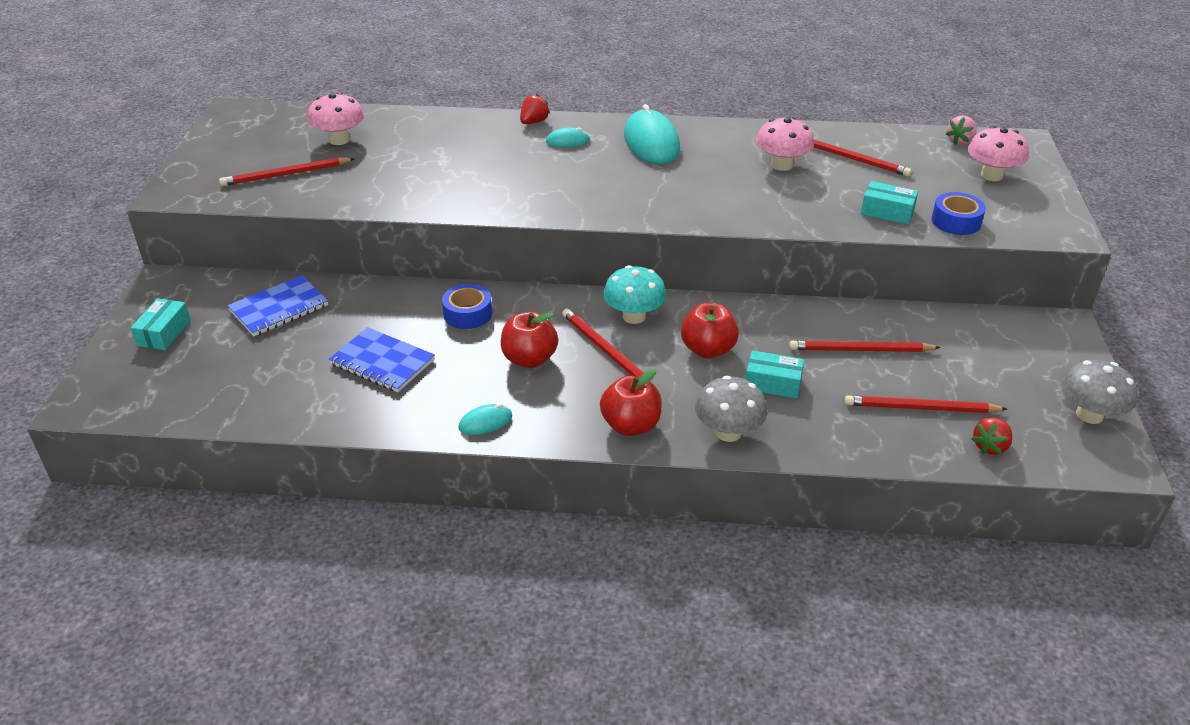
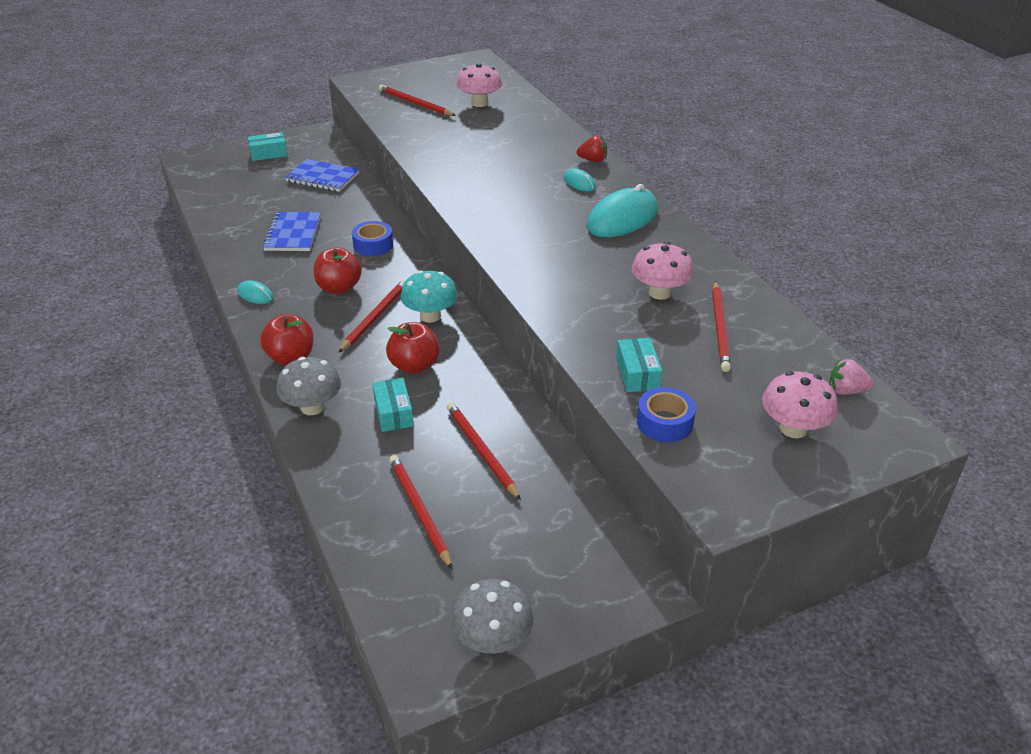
camera: 60 degrees right, 0 degrees up
(990, 446) = (391, 571): red strawberry -> none

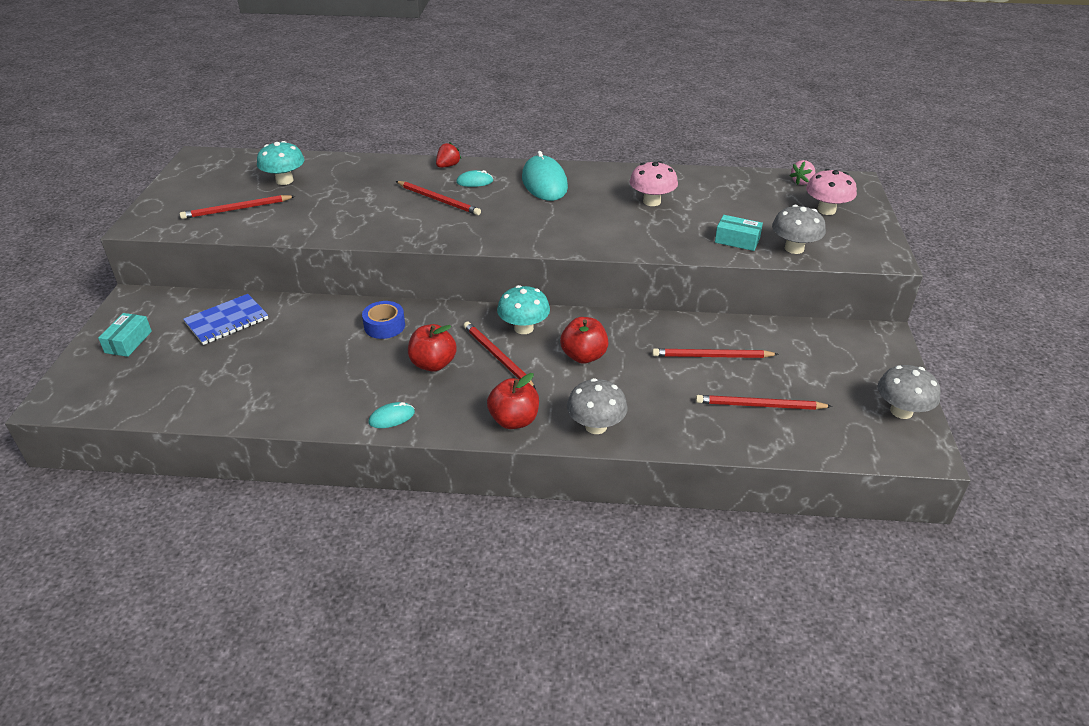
camera: 60 degrees left, 0 degrees up
(293, 233) = (309, 366): blue notebook -> none
(393, 413) = (636, 384): turquoise box -> none
(479, 103) = (284, 180): pink mushroom -> turquoise mushroom
(664, 422) = (794, 248): blue tape -> grey mushroom
(720, 328) = (710, 196): red pencil -> red pencil (438, 200)

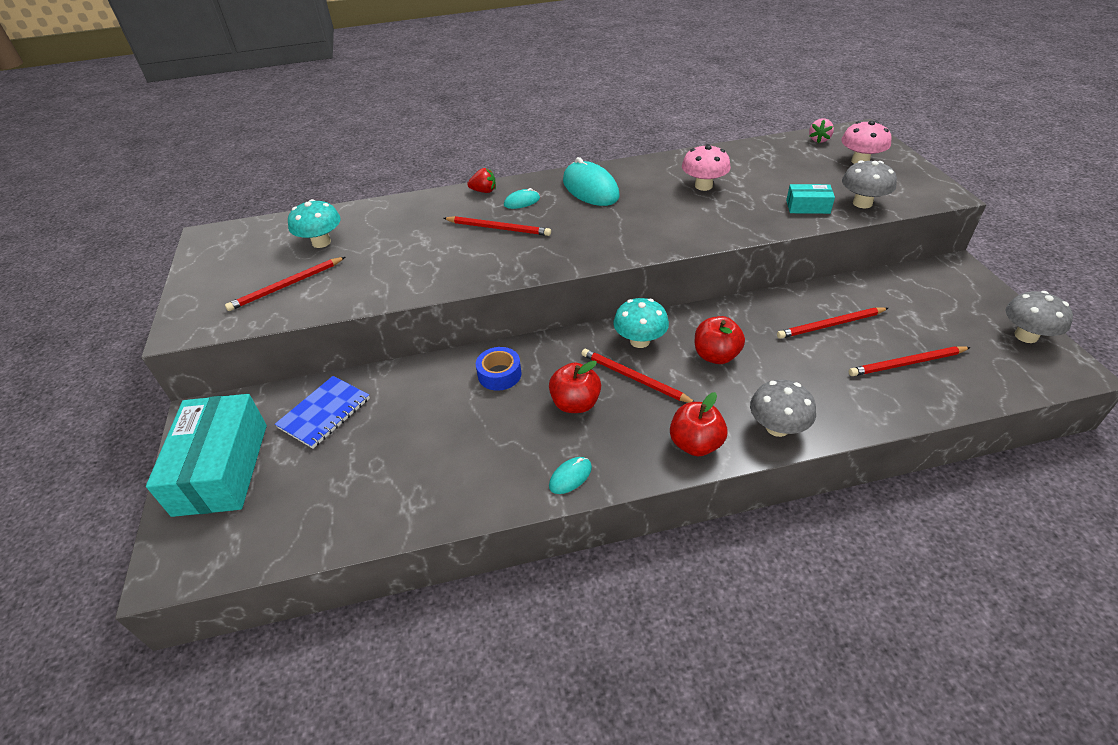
camera: 15 degrees left, 5 degrees up
(128, 342) = (221, 468): turquoise box -> turquoise box, size x2.17
(448, 166) = (484, 191): red strawberry -> red strawberry turned 75 degrees clockwise

